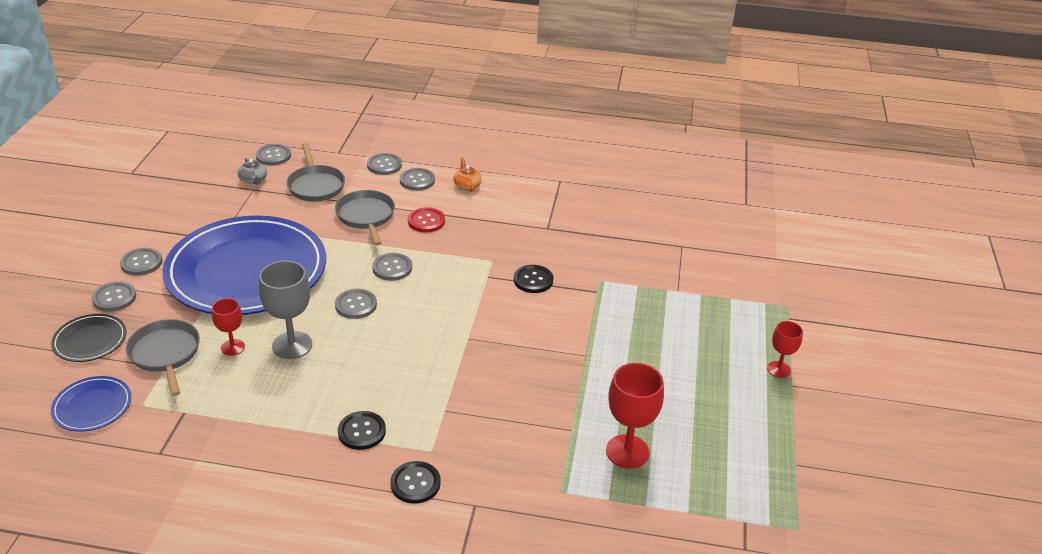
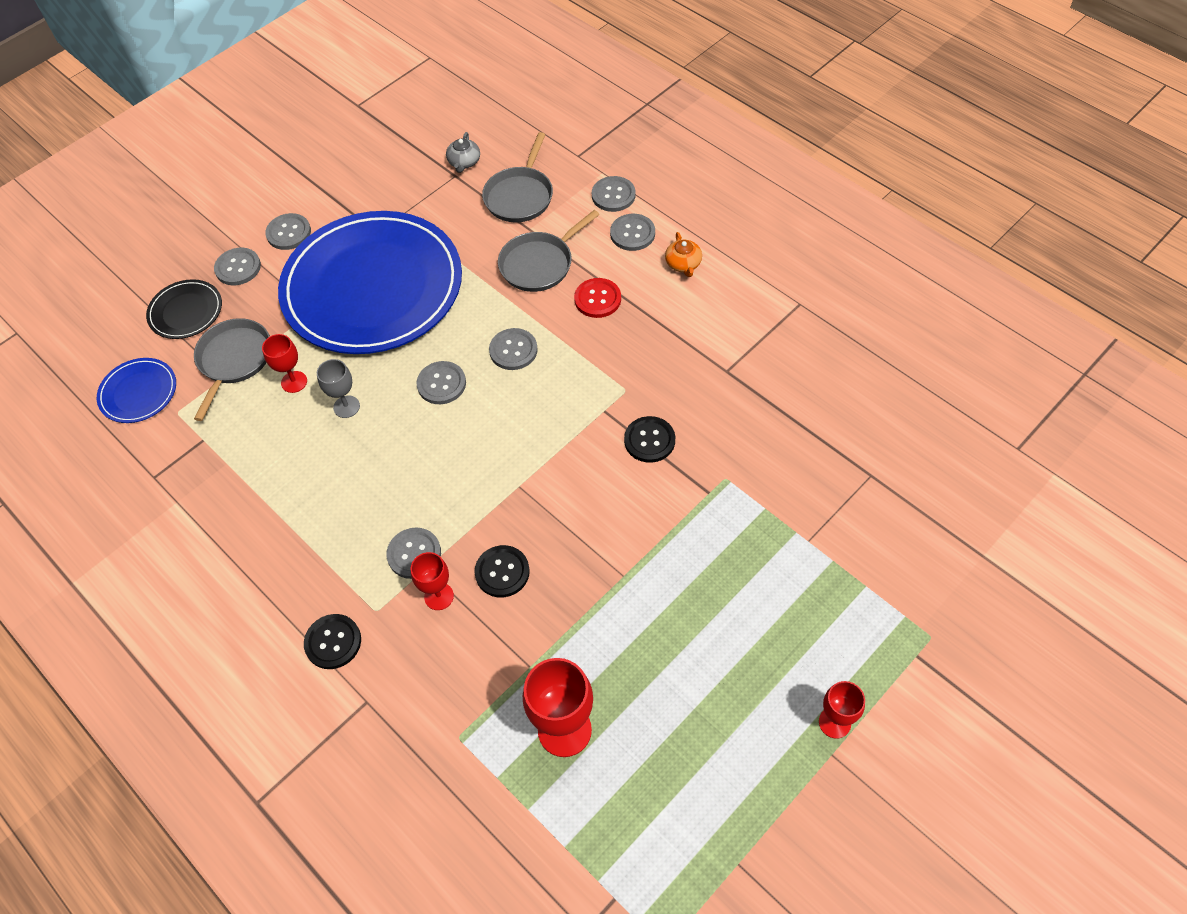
camera: 40 degrees right, 20 degrees up
(273, 156) = (507, 134): grey button -> grey button (414, 554)
(292, 345) = (346, 407): grey goblet -> grey goblet, size x0.59
(362, 431) = (332, 550): black button -> black button (502, 572)
(366, 216) = (539, 264): grey pan -> grey pan turned 150 degrees counterclockwise
(467, 185) = (683, 264): orange teapot -> orange teapot turned 150 degrees clockwise
(470, 421) = (439, 596): none -> red goblet

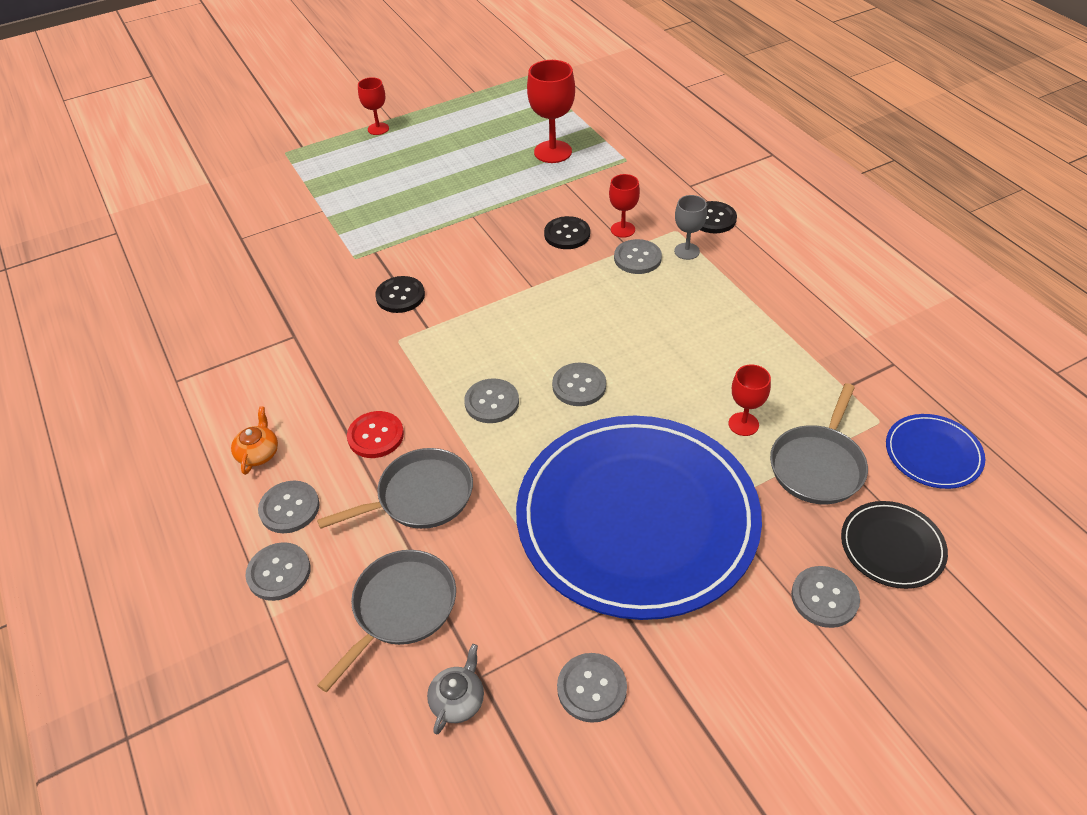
camera: 165 degrees left, 10 degrees down
(288, 233) = (750, 639): grey button -> grey button (591, 688)
(346, 407) = (685, 386): grey goblet -> grey goblet (686, 251)

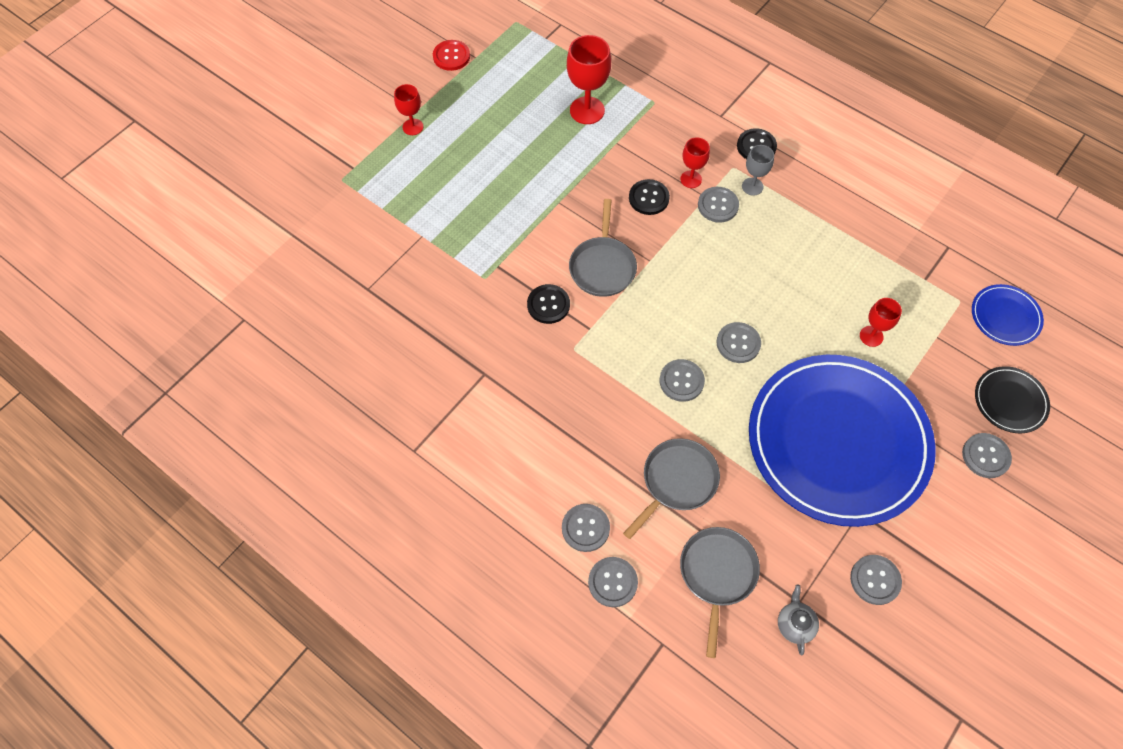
camera: 25 degrees left, 15 degrees up
(258, 453) = (529, 491): orange teapot -> none
(375, 436) = (611, 442): red button -> red button (451, 56)
(818, 465) = (936, 353): grey pan -> grey pan (602, 266)

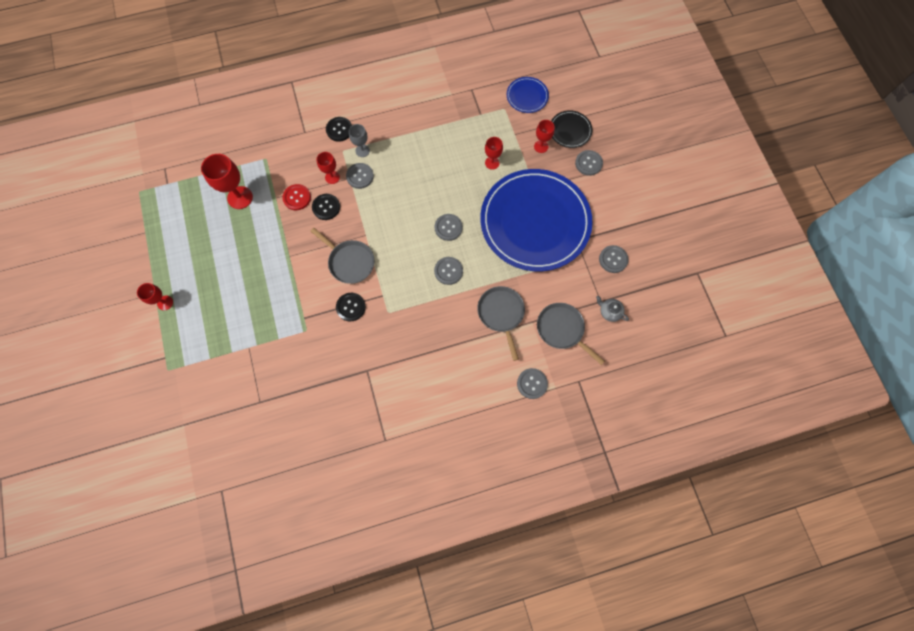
camera: 55 degrees left, 10 degrees up
(451, 56) = (131, 246): red button -> red button (297, 198)
(585, 528) = (494, 377): grey button -> none
(951, 380) = (541, 146): none -> red goblet

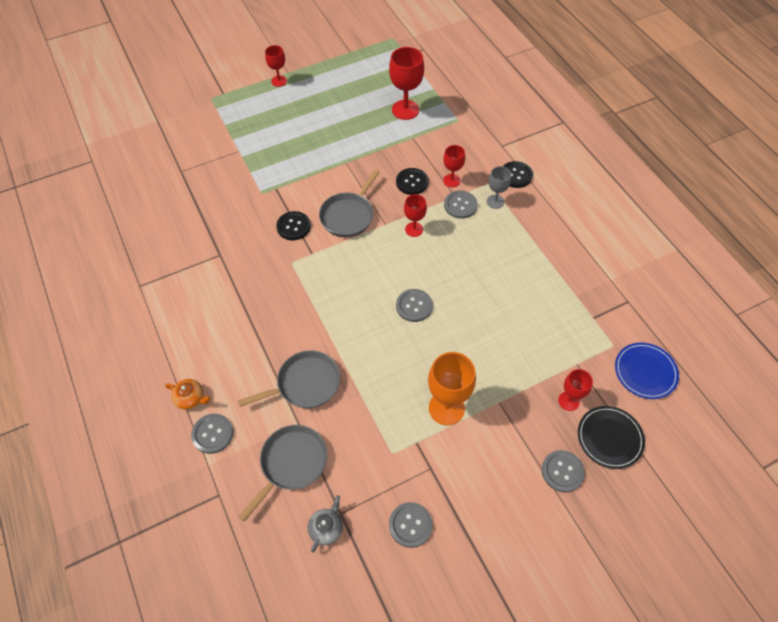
camera: 80 degrees right, 15 degrees down
(297, 198) = (417, 155): red button -> none
(448, 271) = (354, 315): grey button -> none
(492, 163) = (522, 342): red goblet -> red goblet (414, 229)
(500, 399) = (190, 398): none -> orange teapot
(535, 222) = (446, 408): blue plate -> orange goblet

